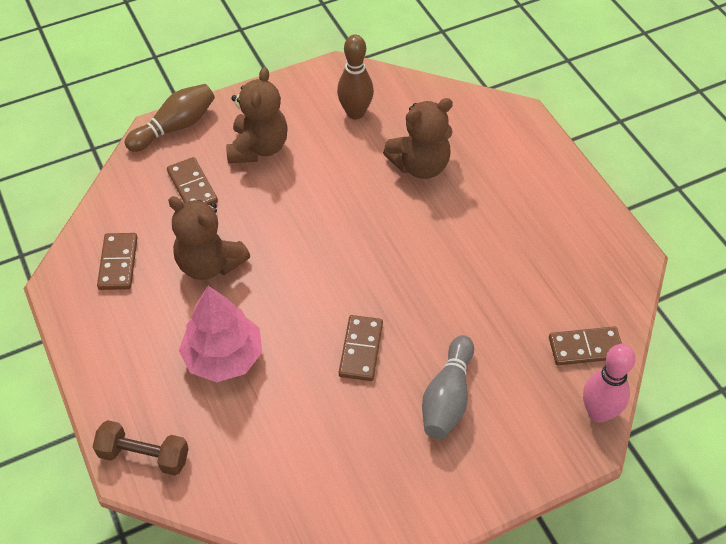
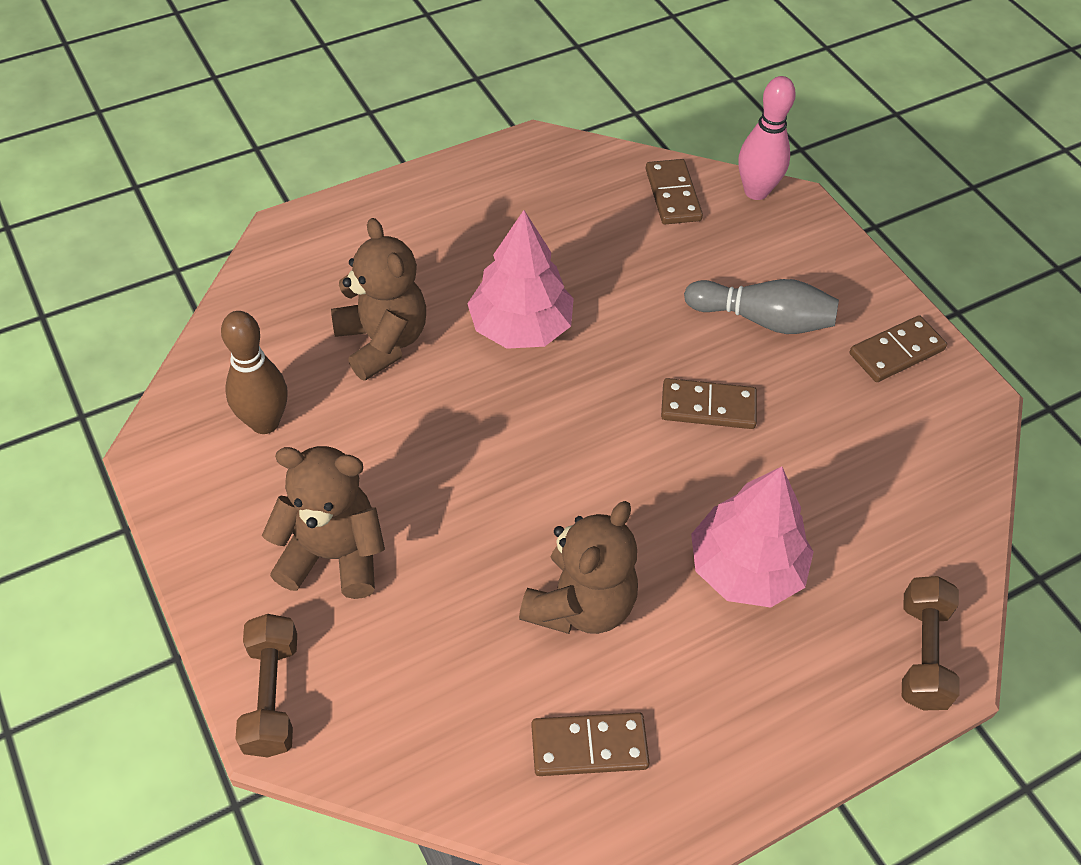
camera: 95 degrees left, 0 degrees up
(175, 127) = (272, 695): brown bowling pin -> brown dumbbell
(192, 187) = (418, 648): brown domino -> brown domino (896, 352)
(435, 240) = (520, 327): none -> pink tree

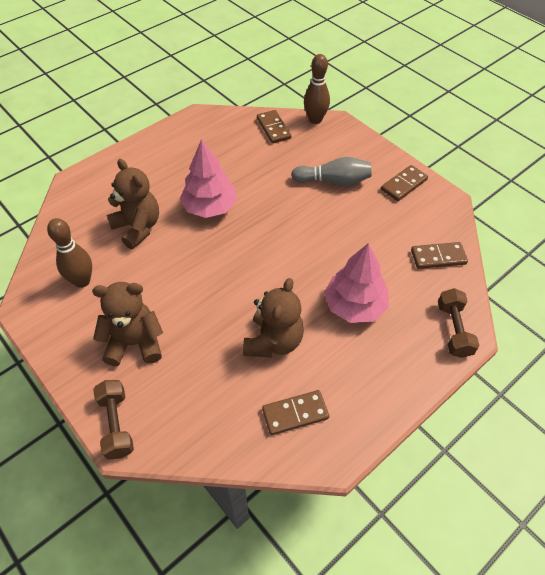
camera: 10 degrees left, 0 degrees up
(708, 407) = (316, 229): brown domino -> brown domino (438, 257)
(756, 191) = (315, 120): pink bowling pin -> brown bowling pin

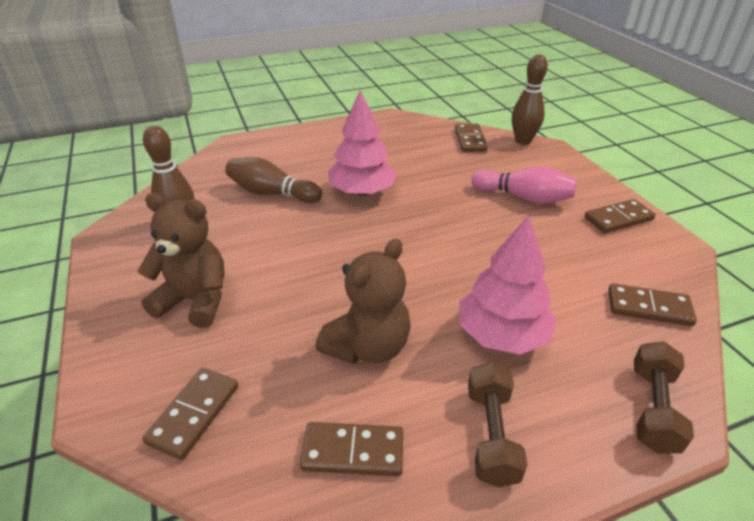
camera: 20 degrees right, 15 degrees down
(116, 424) = (110, 386): brown dumbbell -> brown dumbbell (491, 435)
(138, 228) = (272, 193): brown teddy bear -> brown bowling pin
(185, 424) = (194, 414): none -> brown domino
(333, 181) = (524, 198): grey bowling pin -> pink bowling pin

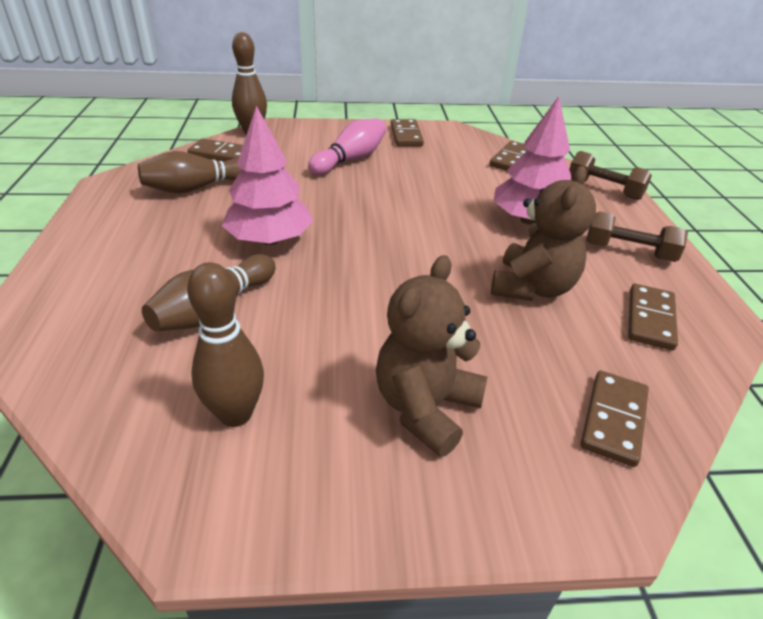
camera: 75 degrees left, 0 degrees up
(194, 414) = (614, 419): brown domino -> brown domino turned 75 degrees clockwise
(368, 347) = (532, 288): brown teddy bear -> brown teddy bear turned 60 degrees clockwise
(411, 146) = (196, 188): none -> brown bowling pin

